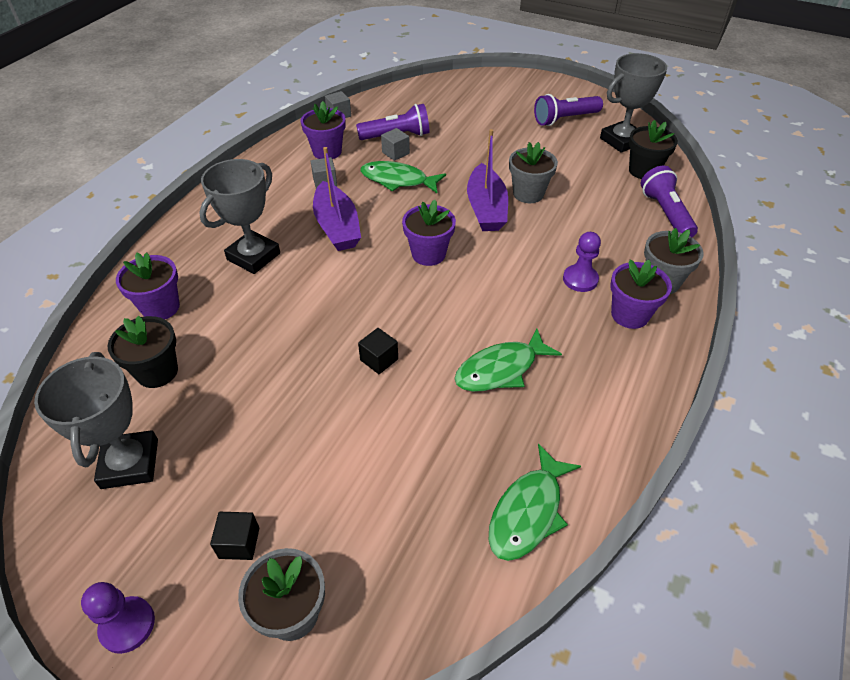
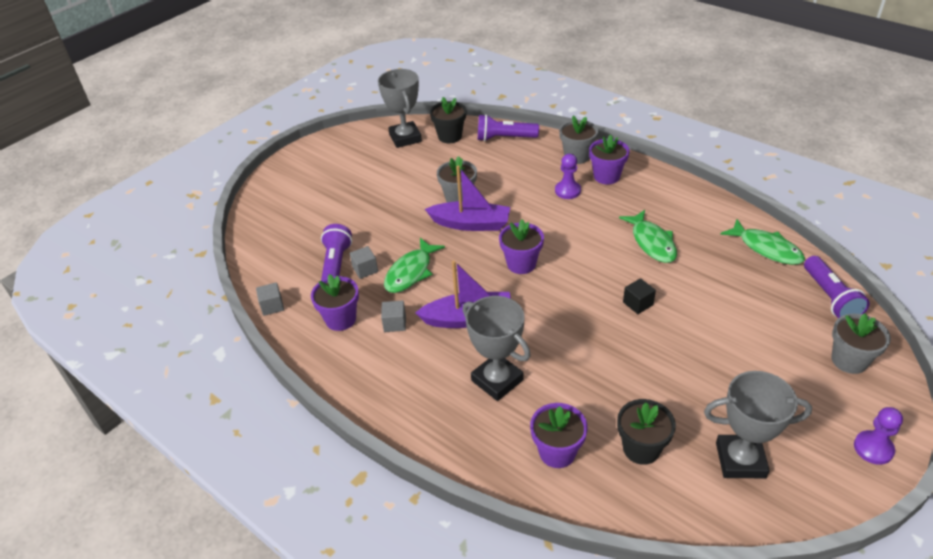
camera: 75 degrees left, 5 degrees down
(239, 543) = (803, 388): black cube -> none
(565, 119) = (359, 160): purple flashlight -> purple flashlight (830, 298)

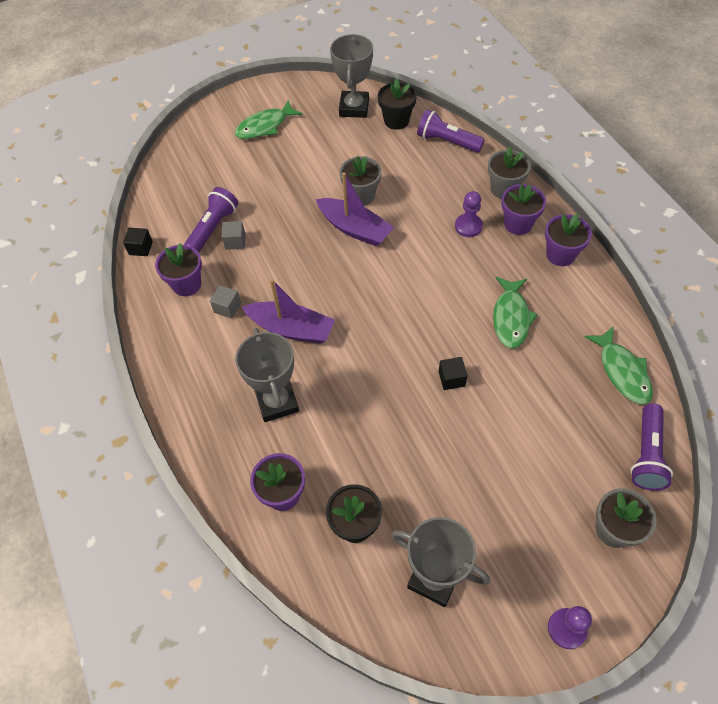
camera: 25 degrees right, 15 degrees up
(272, 306) = (141, 248): grey cube -> black cube
(411, 272) = (271, 260): green fish -> green fish (265, 126)
(521, 264) = (373, 291): purple flower pot -> purple flower pot (560, 254)

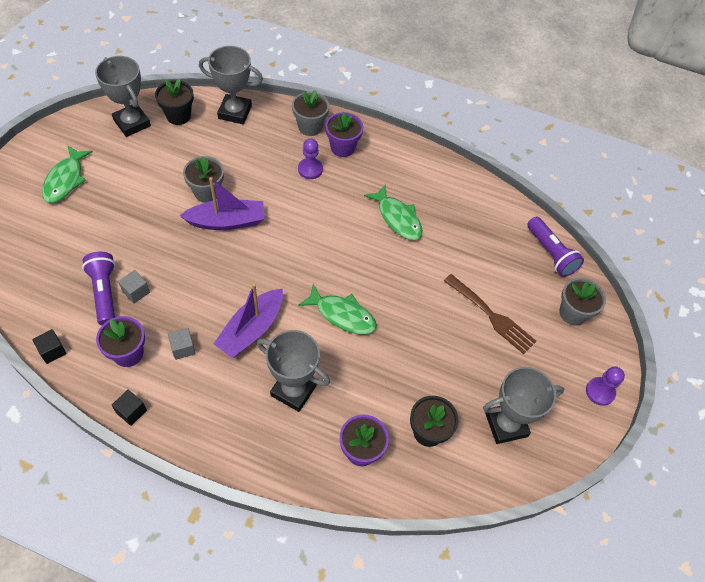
camera: 50 degrees left, 0 degrees up
(291, 329) = (251, 329): purple boat -> purple boat turned 150 degrees clockwise
(447, 142) = (235, 112): purple flashlight -> grey trophy
(451, 379) = (398, 286): black cube -> black cube (131, 411)
(519, 469) = (491, 316): none -> brown fork
(560, 254) = (390, 153): purple flower pot -> none
(622, 371) = (494, 210): green fish -> green fish (342, 315)

